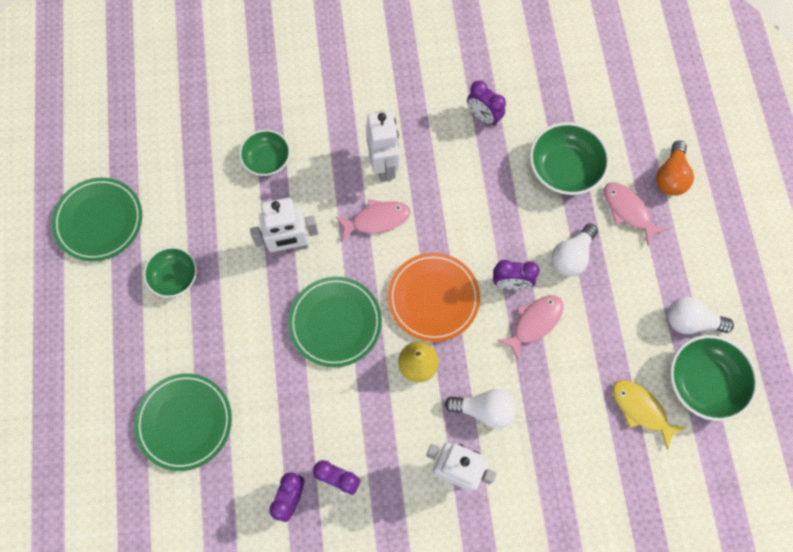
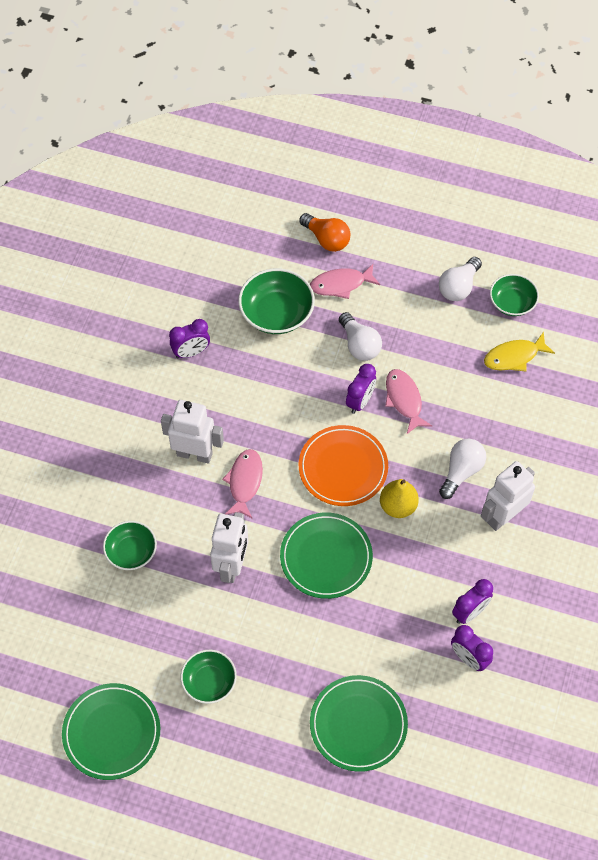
camera: 65 degrees left, 10 degrees down
(703, 382) = (512, 303): green bowl -> green bowl, size x0.65

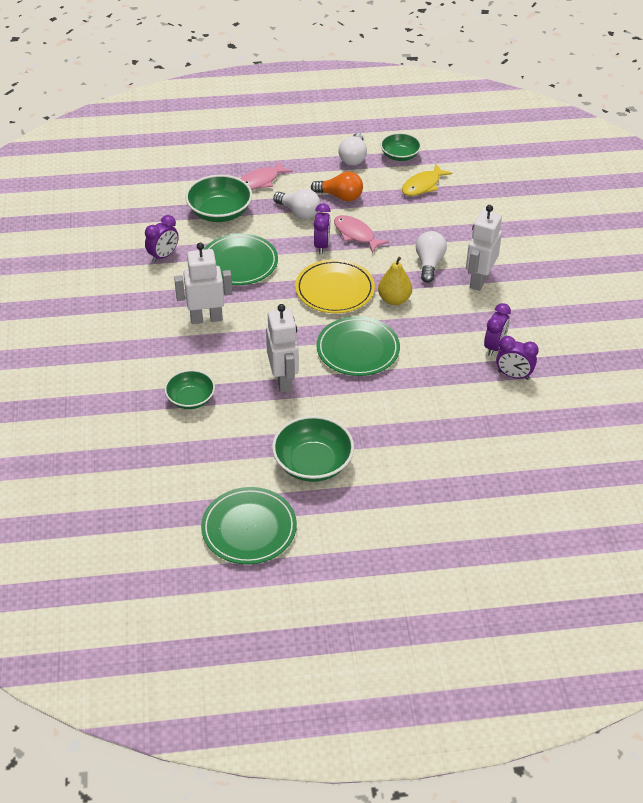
camera: 25 degrees left, 15 degrees down
(209, 682) = (313, 463): green bowl -> green bowl, size x1.54
(244, 482) = (260, 323): pink fish -> none
(326, 239) = (232, 158): orange light bulb -> orange light bulb (340, 196)
(343, 468) = (335, 290): orange plate -> yellow plate
(358, 724) = (455, 448): green plate -> green plate (239, 263)

